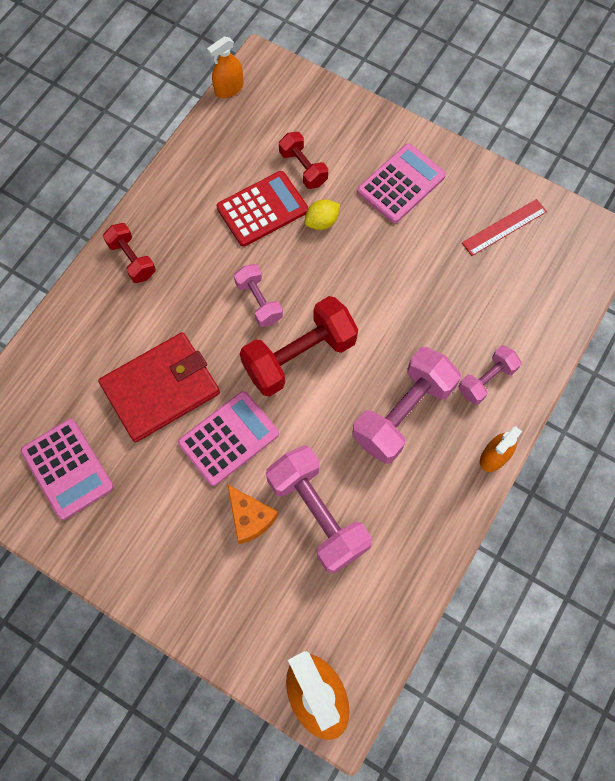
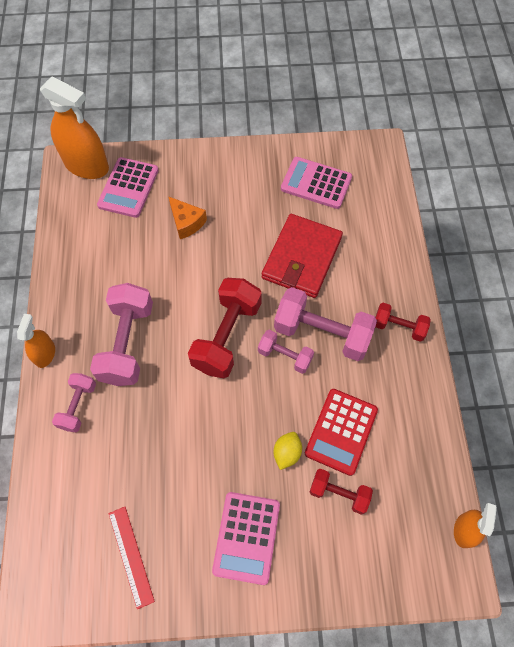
camera: 145 degrees right, 5 degrees down
(229, 438) = (234, 256): pink calculator -> pink calculator (128, 188)
(250, 518) = (186, 222): orange cheese -> orange cheese turned 150 degrees counterclockwise
(318, 514) = (145, 249): pink dumbbell -> pink dumbbell (322, 333)
(504, 227) = (131, 556): red ruler -> red ruler turned 45 degrees counterclockwise

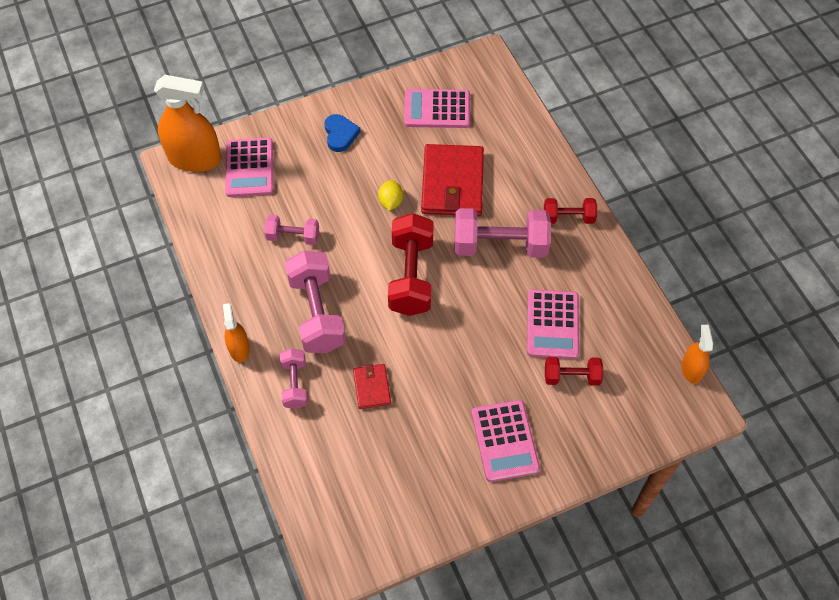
camera: 20 degrees left, 5 degrees down
(131, 556) = (406, 493): red ruler -> none
(145, 434) = (372, 387): none -> red wallet
(186, 222) = (324, 184): orange cheese -> none
(220, 181) = (340, 134): none -> blue heart
(285, 356) = (474, 276): pink dumbbell -> pink dumbbell (293, 236)
(287, 453) = (511, 359): yellow lemon -> yellow lemon (390, 202)
(341, 431) = (552, 324): red calculator -> pink calculator

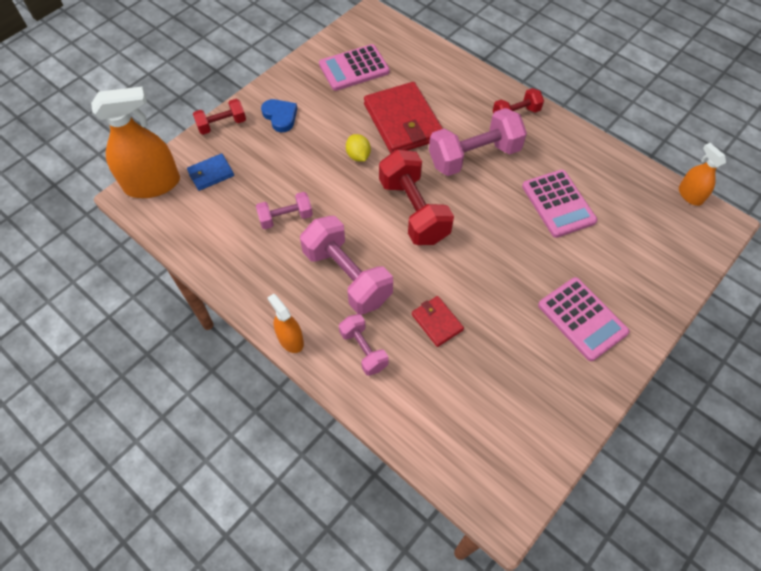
camera: 25 degrees left, 0 degrees up
(249, 168) = (211, 173): pink calculator -> blue wallet
(571, 377) = (601, 240): red dumbbell -> red dumbbell (222, 125)

